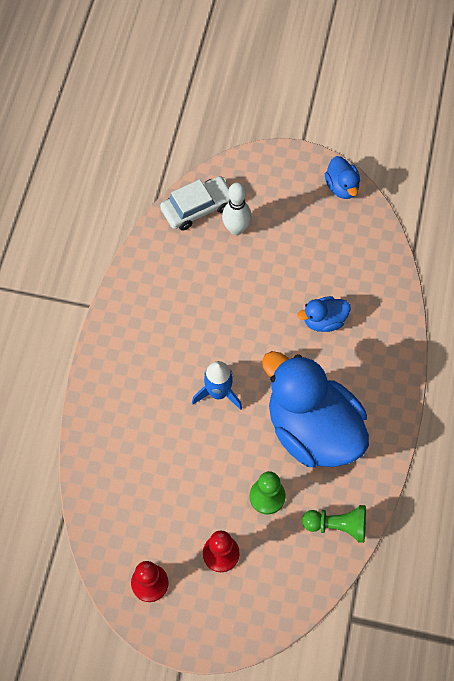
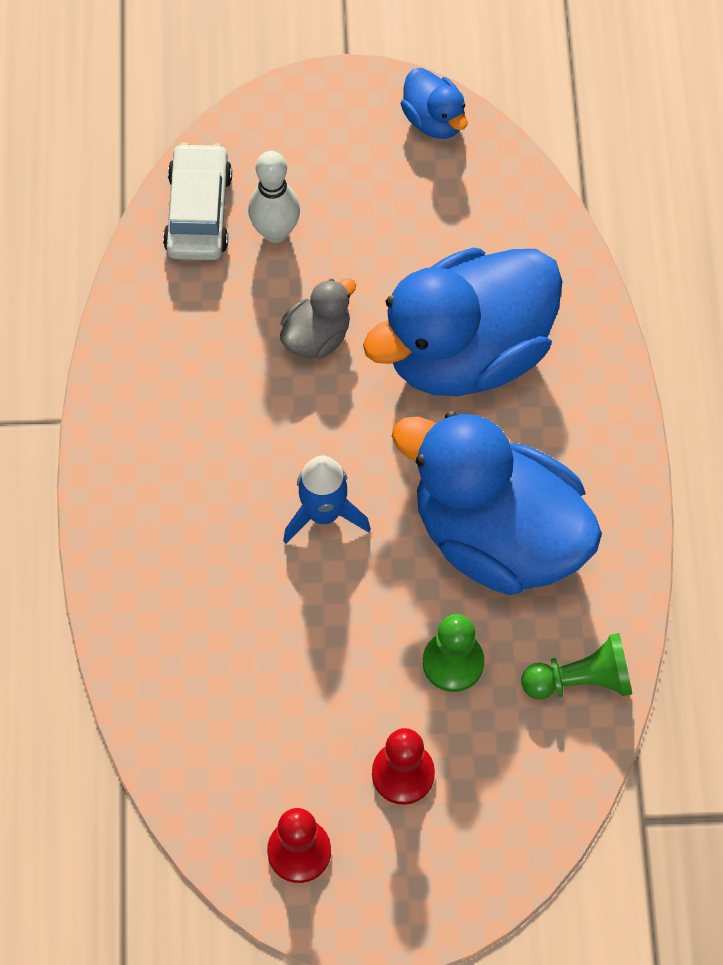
camera: 15 degrees left, 0 degrees up
(197, 208) = (198, 212): white car -> white car turned 45 degrees counterclockwise
(243, 292) = (317, 337): none -> grey duck
(324, 321) = (466, 352): blue duck -> blue duck, size x2.29

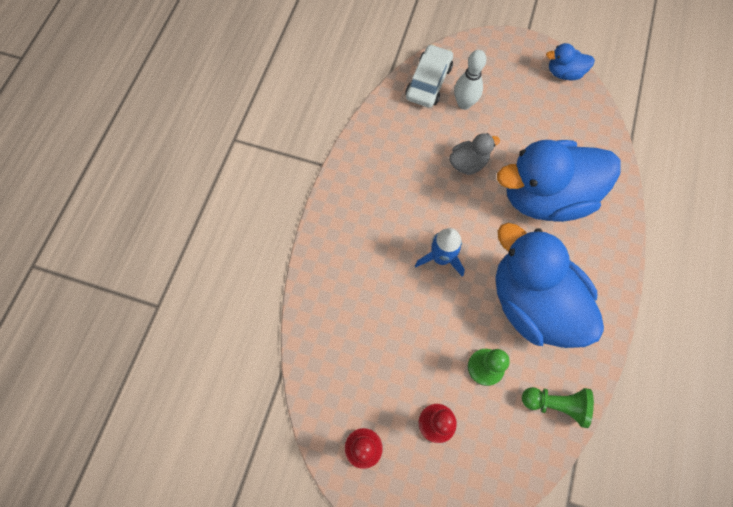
camera: 20 degrees right, 5 degrees up
(434, 120) = (564, 73): blue duck -> blue duck turned 105 degrees clockwise

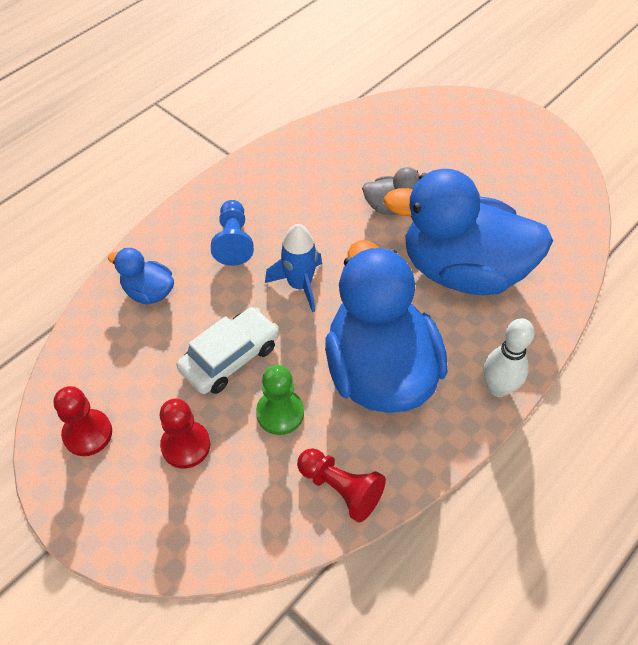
camera: 25 degrees right, 15 degrees down
(372, 242) = (233, 241): none -> blue pawn
(428, 82) = (394, 119): white car -> white car (230, 357)
(464, 104) = (422, 151): white bowling pin -> white bowling pin (498, 388)
(555, 404) = (341, 489): green pawn -> red pawn
(564, 73) = (561, 160): blue duck -> blue duck (148, 292)

